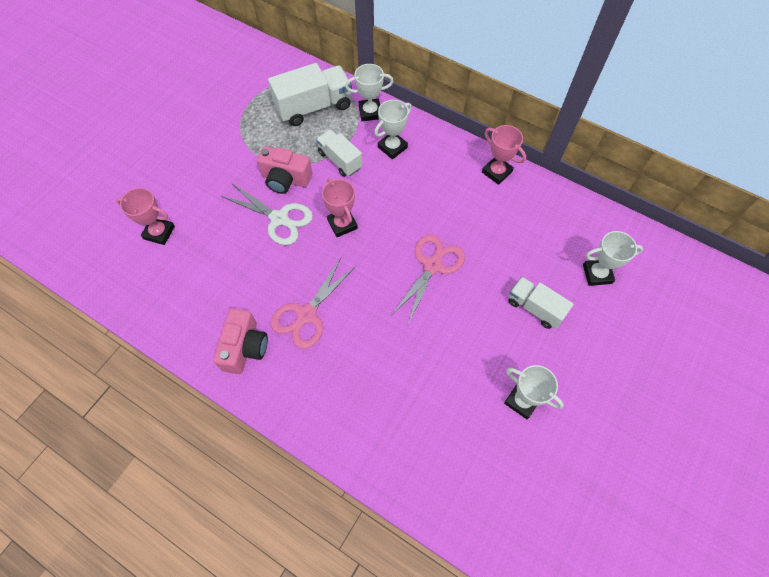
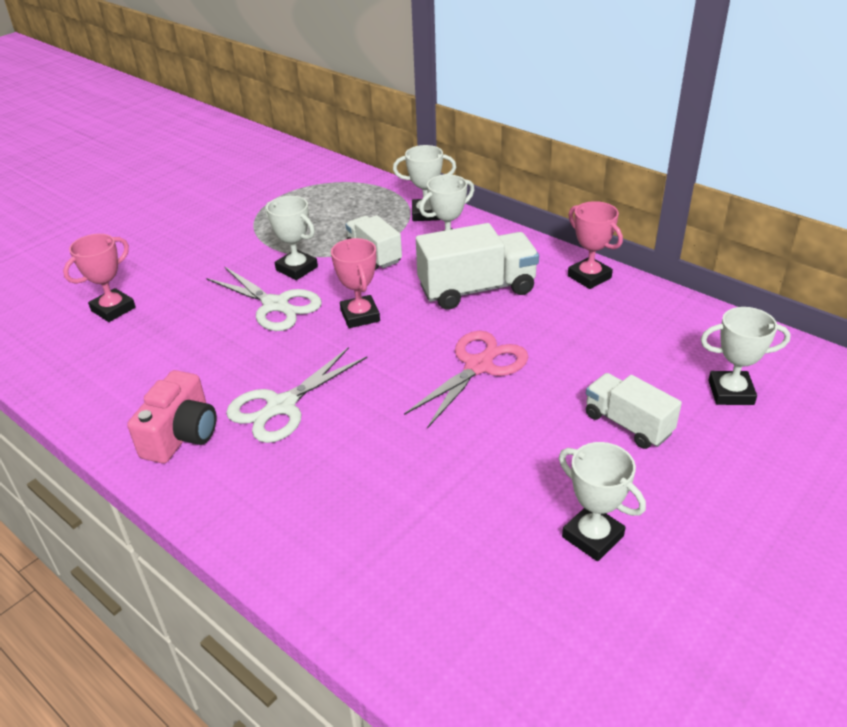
camera: 10 degrees right, 25 degrees down
(159, 232) = (113, 309): pink trophy -> pink trophy turned 75 degrees counterclockwise
(285, 179) = (297, 268): pink camera -> white trophy
(306, 315) = (281, 406): pink scissors -> white scissors
(314, 107) = (354, 206): white truck -> white truck (477, 289)

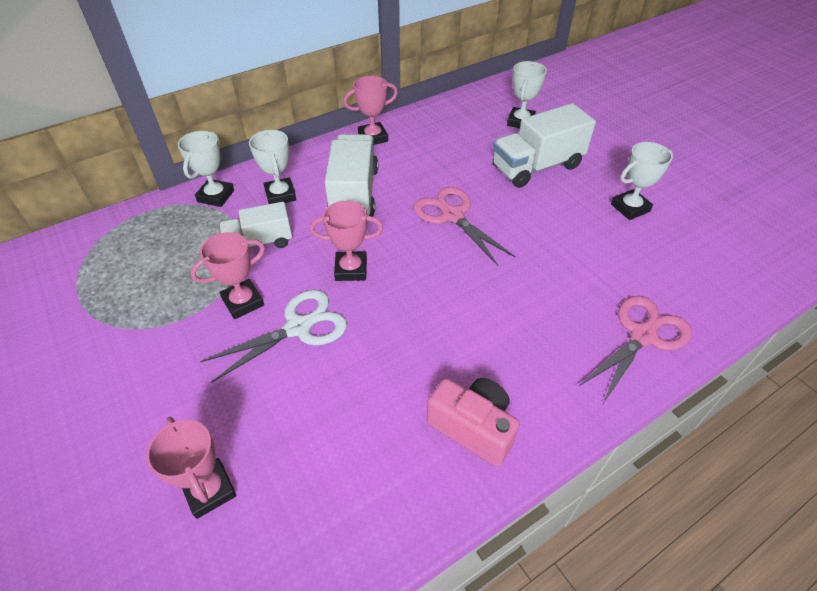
camera: 75 degrees left, 10 degrees up
(281, 406) = (457, 343): white scissors -> none
(297, 268) = (243, 302): white trophy -> pink trophy
(334, 563) = (642, 336): none -> pink scissors
(628, 424) = (536, 167): white truck -> white truck, size x1.59

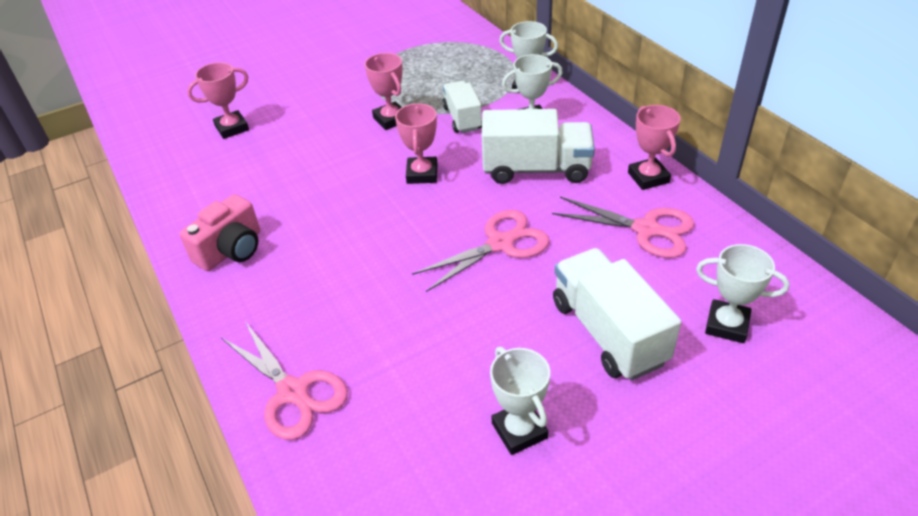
camera: 95 degrees right, 5 degrees down
(298, 327) = (357, 150): white scissors -> none
(433, 143) = (646, 229): none -> pink scissors

